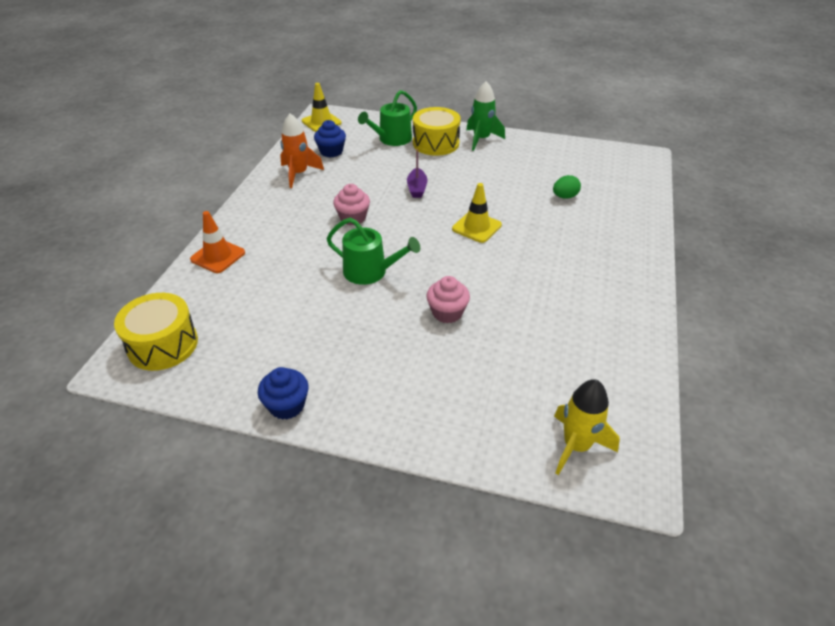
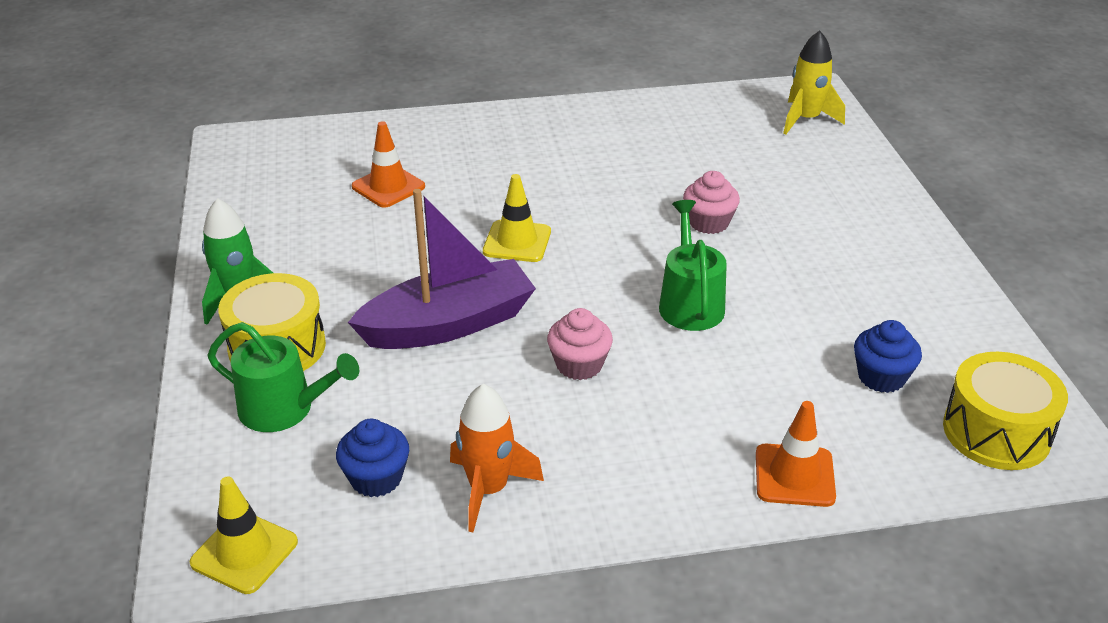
camera: 115 degrees left, 5 degrees down
(287, 405) = (952, 287): blue cupcake -> blue cupcake (881, 377)
(417, 188) = (448, 324): purple boat -> purple boat, size x2.19
(565, 197) = (388, 187): green egg -> orange traffic cone

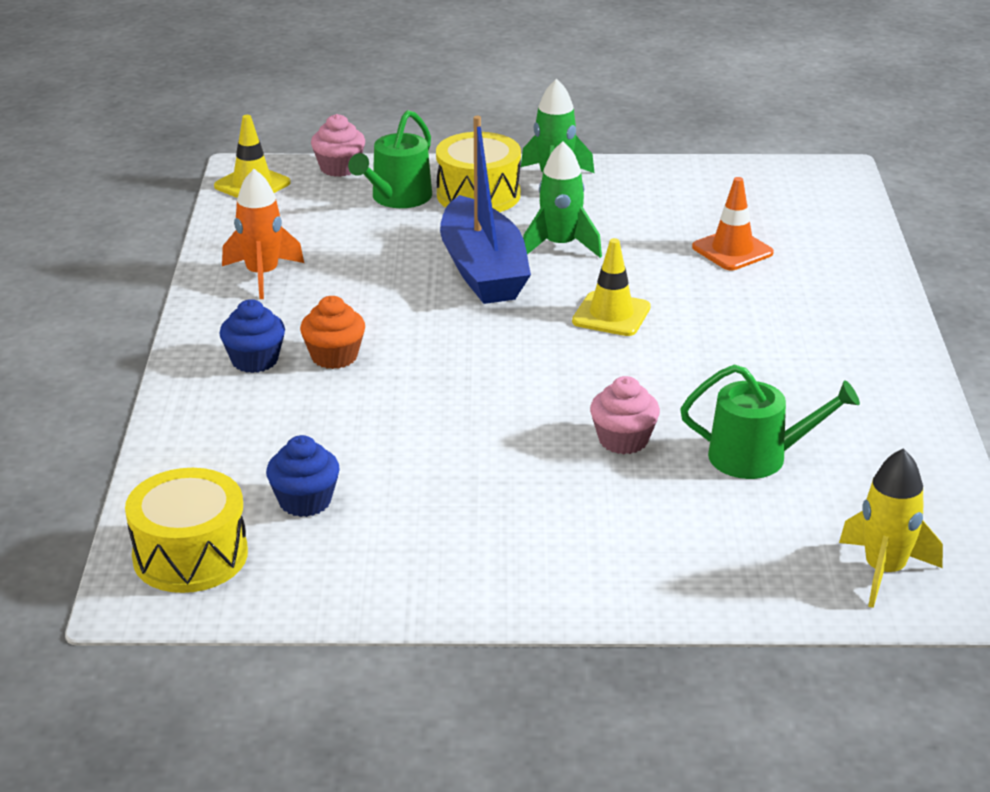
camera: 100 degrees right, 5 degrees down
(376, 478) = (299, 231): blue cupcake -> blue cupcake (254, 360)
(391, 280) = (560, 246): none -> green rocket
(448, 324) = (483, 270): purple boat -> blue boat
(579, 365) = (398, 329): pink cupcake -> pink cupcake (339, 168)
(643, 400) = (334, 356): none -> orange cupcake
(690, 303) = (471, 403): green watering can -> green watering can (757, 457)
(794, 475) = (199, 419): orange traffic cone -> none

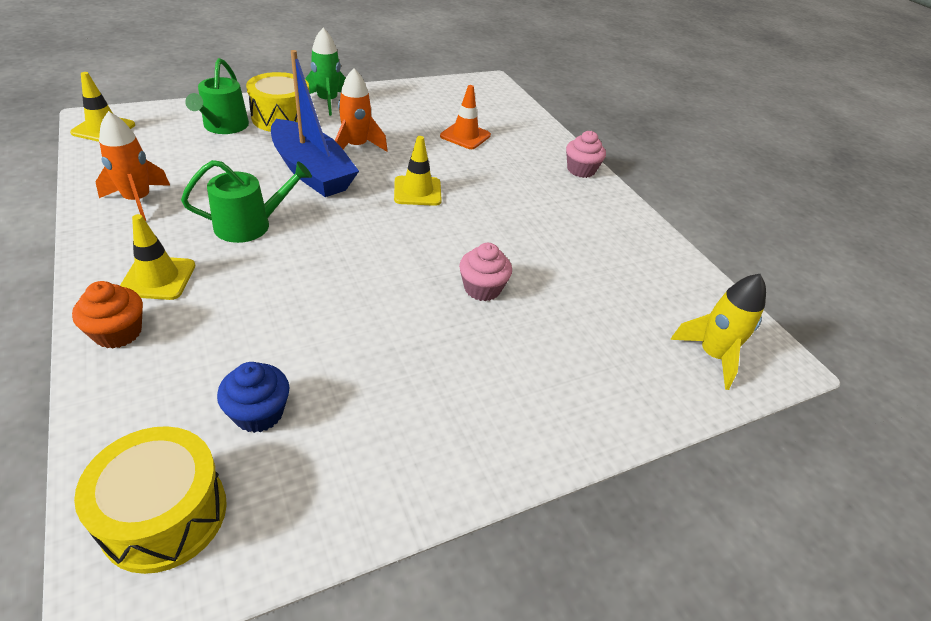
camera: 30 degrees left, 10 degrees up
(254, 360) = (158, 278): blue cupcake -> yellow traffic cone
(334, 356) = (227, 261): orange cupcake -> orange cupcake (118, 332)
(339, 168) = (170, 109): pink cupcake -> pink cupcake (581, 170)
(560, 246) = (356, 147): green rocket -> orange rocket
(757, 457) = (575, 282): green watering can -> green watering can (249, 225)

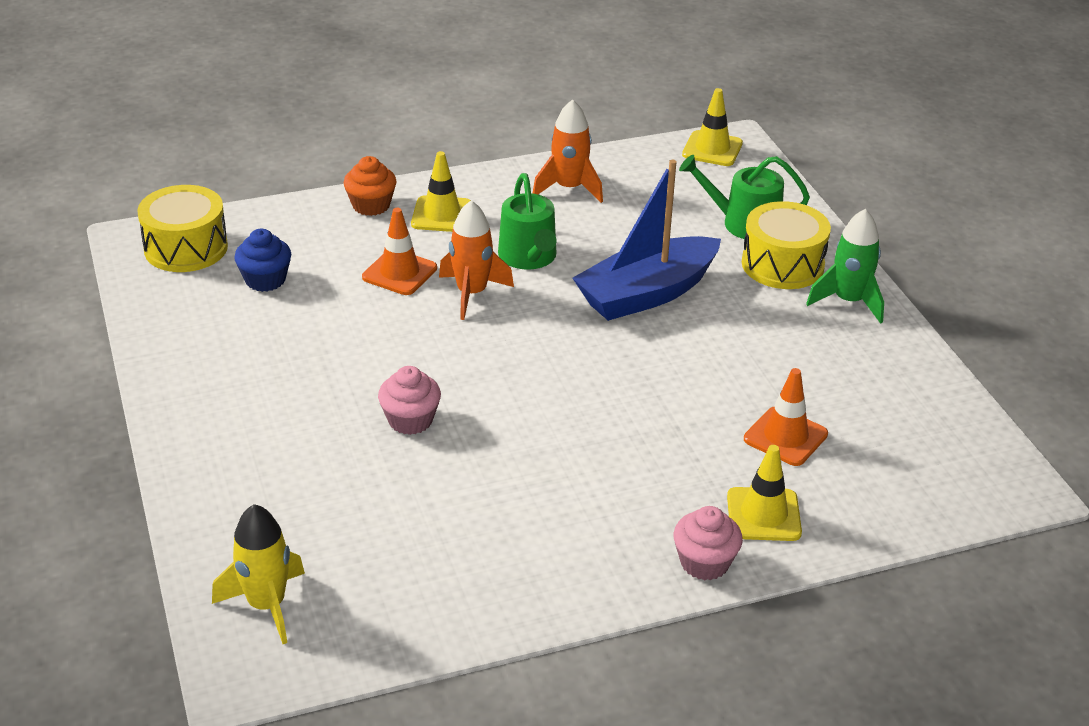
camera: 100 degrees right, 5 degrees down
(261, 304) = (399, 273): none -> orange traffic cone
(356, 147) = (720, 328): orange rocket -> orange rocket (471, 294)
(417, 191) = (613, 379): yellow traffic cone -> yellow traffic cone (763, 515)

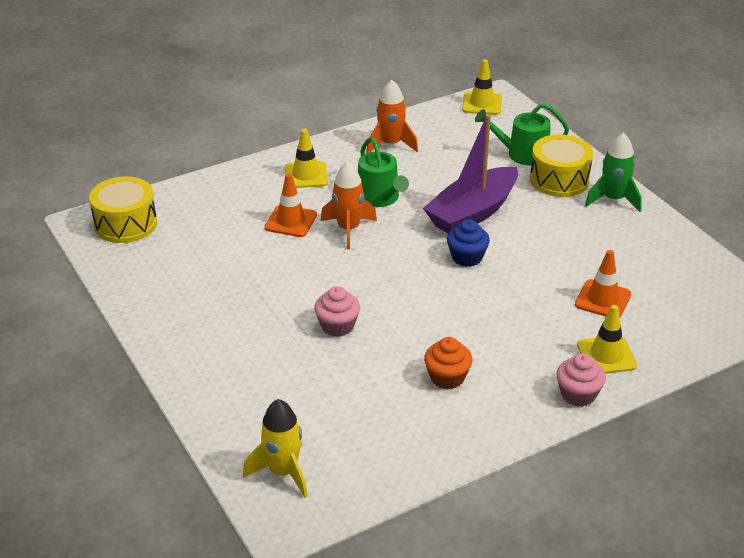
camera: 10 degrees left, 0 degrees up
(265, 280) = (194, 240): blue cupcake -> blue cupcake (467, 257)
(371, 205) = (252, 175): orange cupcake -> orange cupcake (447, 377)
(647, 294) = (472, 213): blue boat -> purple boat

